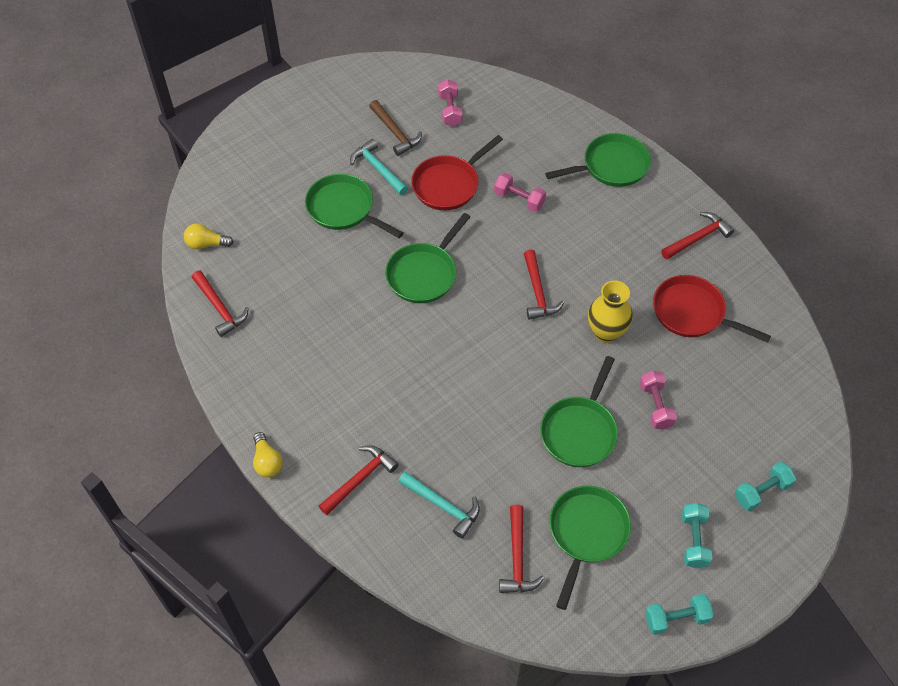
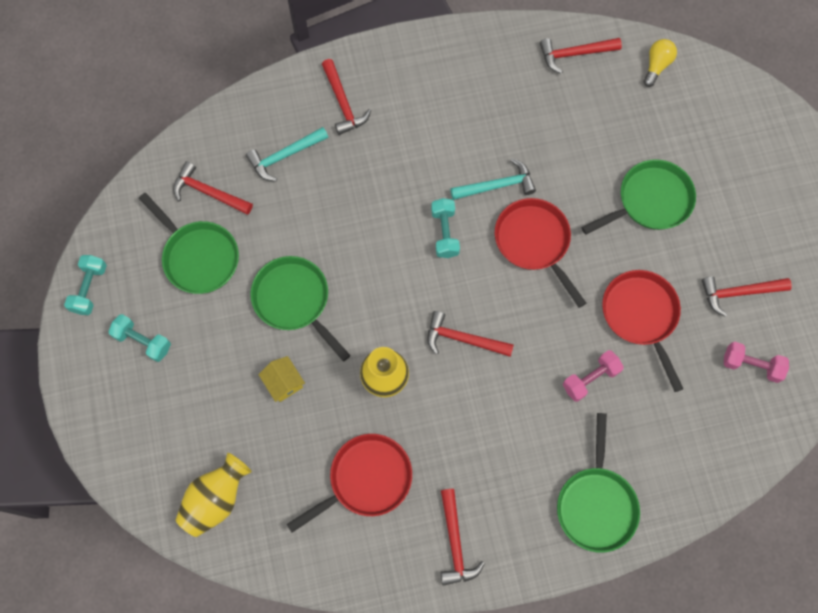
camera: 115 degrees right, 15 degrees up
(267, 461) = (396, 41): yellow light bulb -> none
(378, 169) = (692, 254): turquoise hammer -> turquoise hammer (496, 185)
(395, 132) = (739, 293): brown hammer -> red hammer
(424, 273) = (534, 243): green pan -> red pan
(656, 406) = (283, 382): pink dumbbell -> yellow house
(762, 492) = (151, 428): turquoise dumbbell -> turquoise dumbbell (445, 233)
(781, 411) = (216, 499): none -> yellow vase

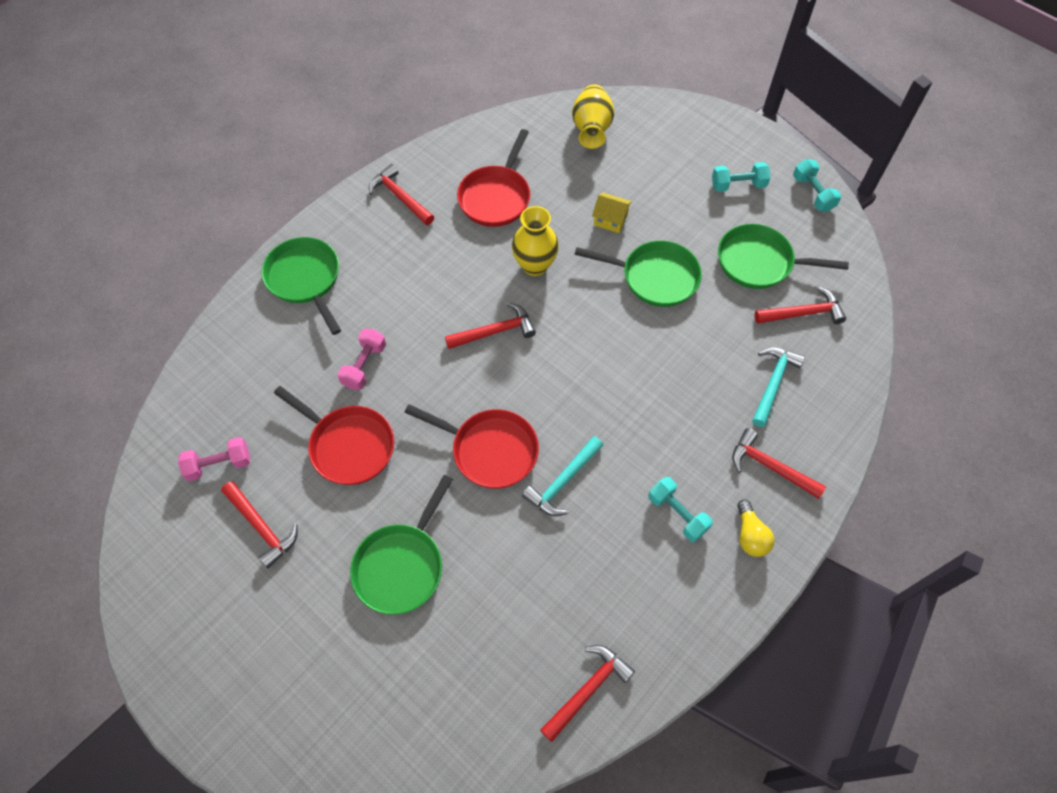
camera: 145 degrees right, 10 degrees down
(445, 233) = (577, 407): turquoise dumbbell -> turquoise dumbbell (677, 514)
(656, 65) = (486, 742): yellow light bulb -> yellow light bulb (750, 535)
(739, 293) = (261, 527): red hammer -> red hammer turned 90 degrees clockwise

